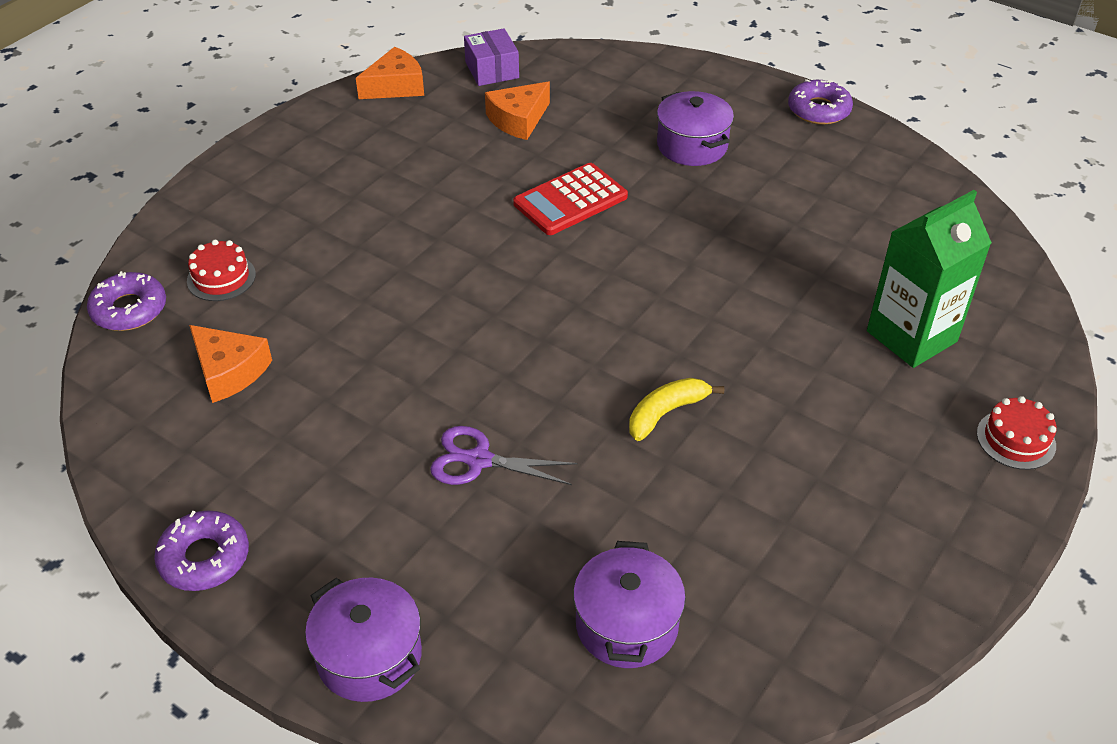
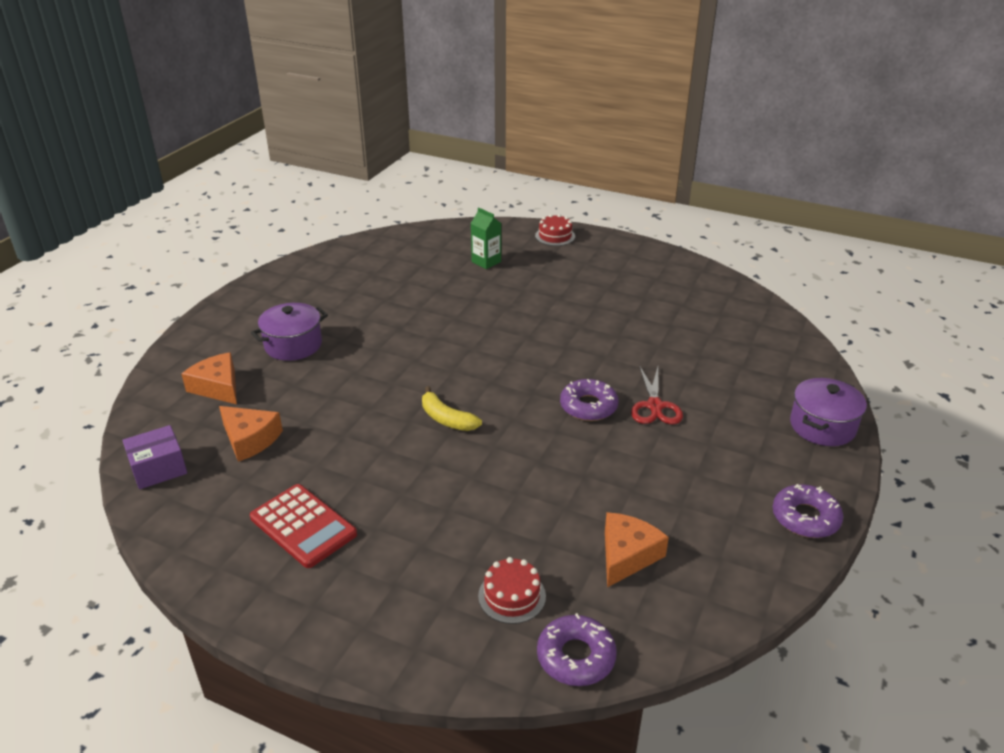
camera: 100 degrees left, 10 degrees down
(395, 86) = (178, 535): orange cheese -> orange cheese (217, 387)
(478, 460) = (655, 406): purple scissors -> red scissors
(570, 200) = (369, 397): red calculator -> red calculator (303, 526)
(626, 624) = (740, 340): purple pot -> none
(666, 413) = (581, 338): yellow banana -> yellow banana (446, 419)
(819, 110) = (248, 293): purple donut -> purple donut (588, 406)
(911, 336) = (486, 262): green carton -> green carton, size x0.56

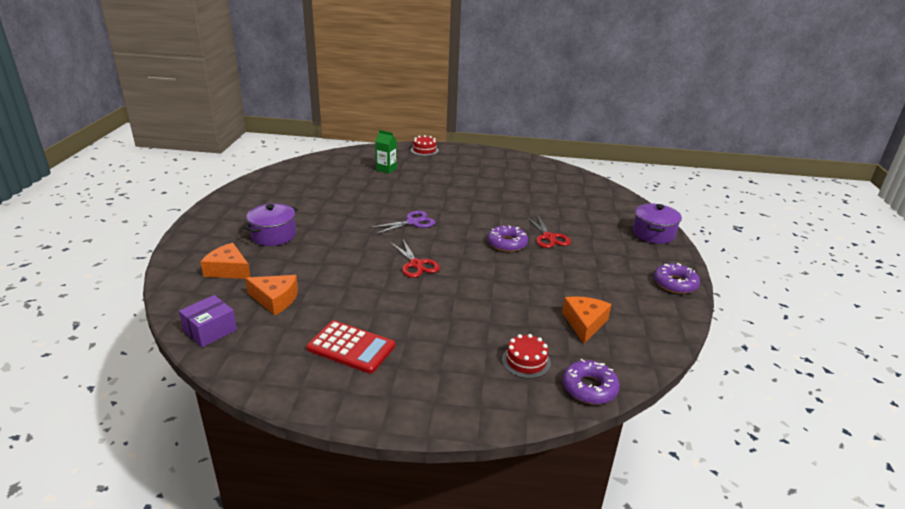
camera: 20 degrees left, 5 degrees down
(446, 419) = (416, 264): yellow banana -> red scissors
(477, 352) = (413, 222): none -> purple scissors

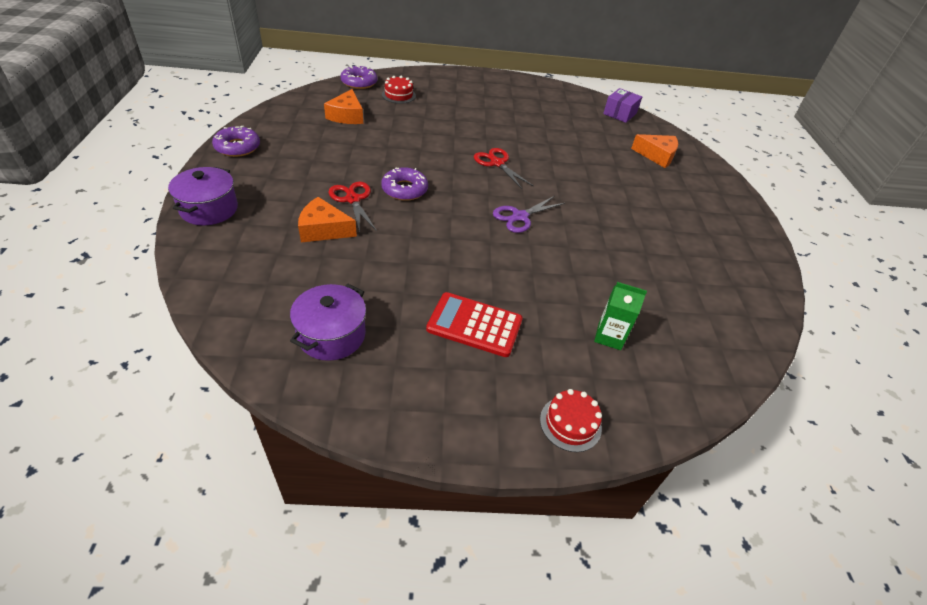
camera: 170 degrees right, 15 degrees up
(273, 235) = (655, 193): purple pot -> purple pot (331, 335)
(275, 299) = (596, 132): orange cheese -> orange cheese (323, 229)
(351, 347) = (519, 103): red calculator -> red calculator (474, 325)

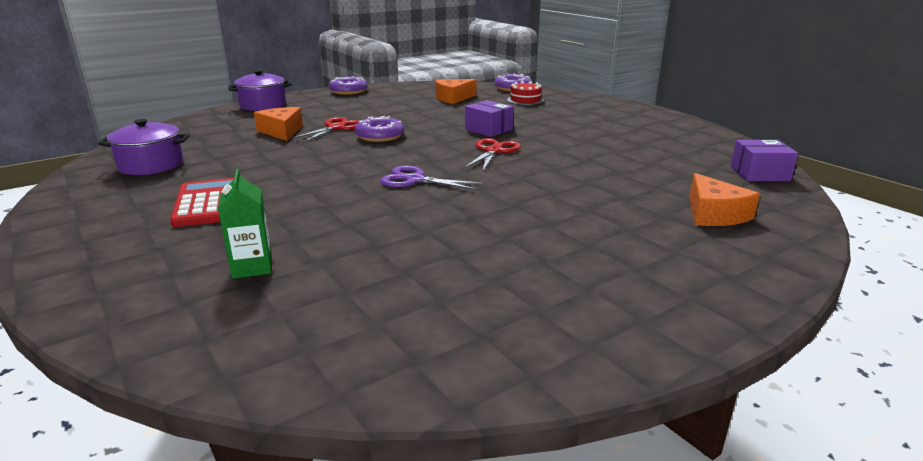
camera: 60 degrees right, 20 degrees down
(448, 142) = (488, 129): none -> purple box
(570, 423) = (85, 277): red cake -> none

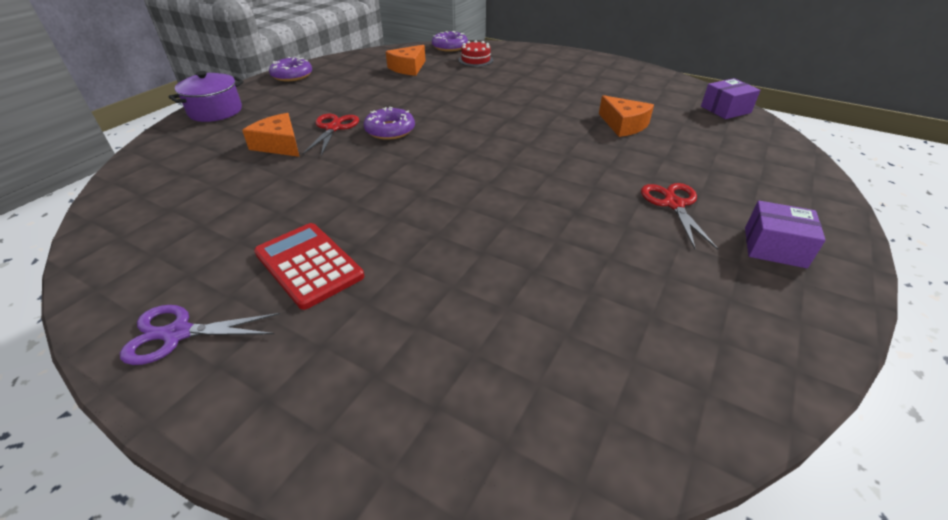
camera: 25 degrees left, 15 degrees up
(151, 165) = (174, 228): purple pot -> none
(252, 267) = (450, 335): green carton -> none
(414, 180) = (482, 179): purple scissors -> purple scissors (177, 333)
(488, 129) = (481, 102): purple box -> purple box (774, 247)
(494, 151) = (513, 127): red scissors -> red scissors (673, 204)
(714, 214) = (739, 159): orange cheese -> orange cheese (623, 125)

